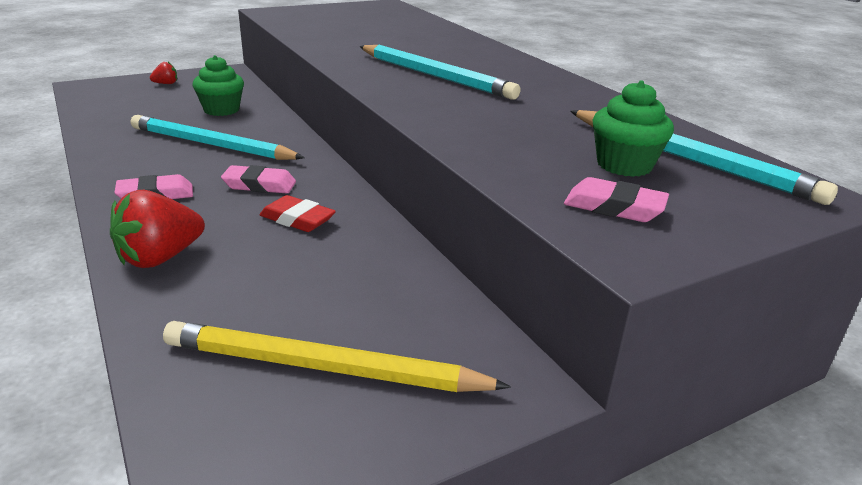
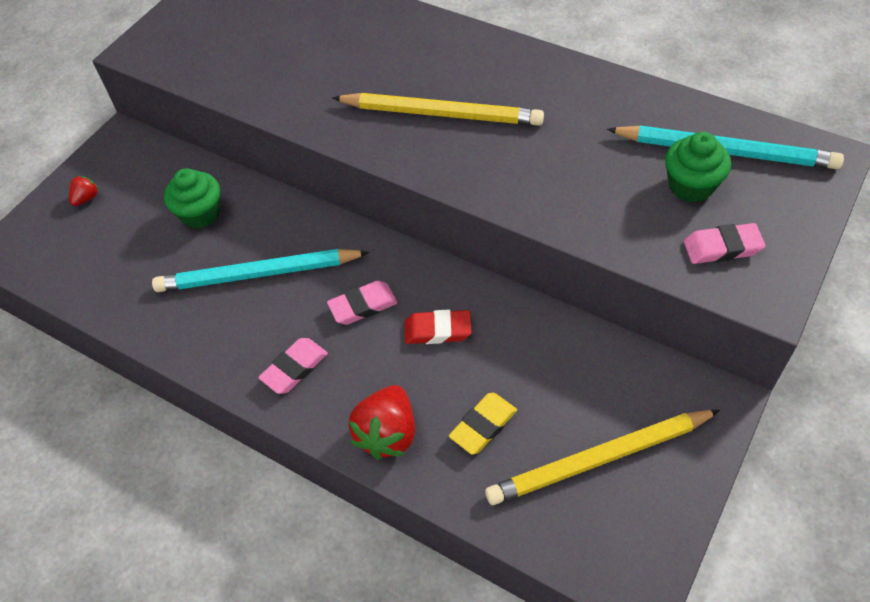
camera: 25 degrees left, 25 degrees up
(246, 290) = (483, 425): none -> yellow eraser
(434, 76) = (441, 114): turquoise pencil -> yellow pencil

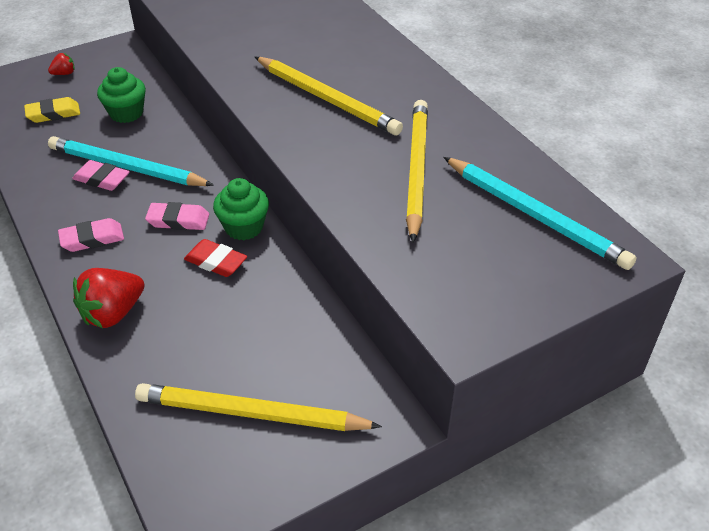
camera: 25 degrees right, 10 degrees down
(483, 425) = (186, 343): yellow eraser -> yellow eraser (53, 113)
(589, 153) = (416, 170): none -> yellow pencil
(691, 186) = (479, 227): green cupcake -> green cupcake (244, 227)
(722, 247) = (461, 283): pink eraser -> pink eraser (102, 179)

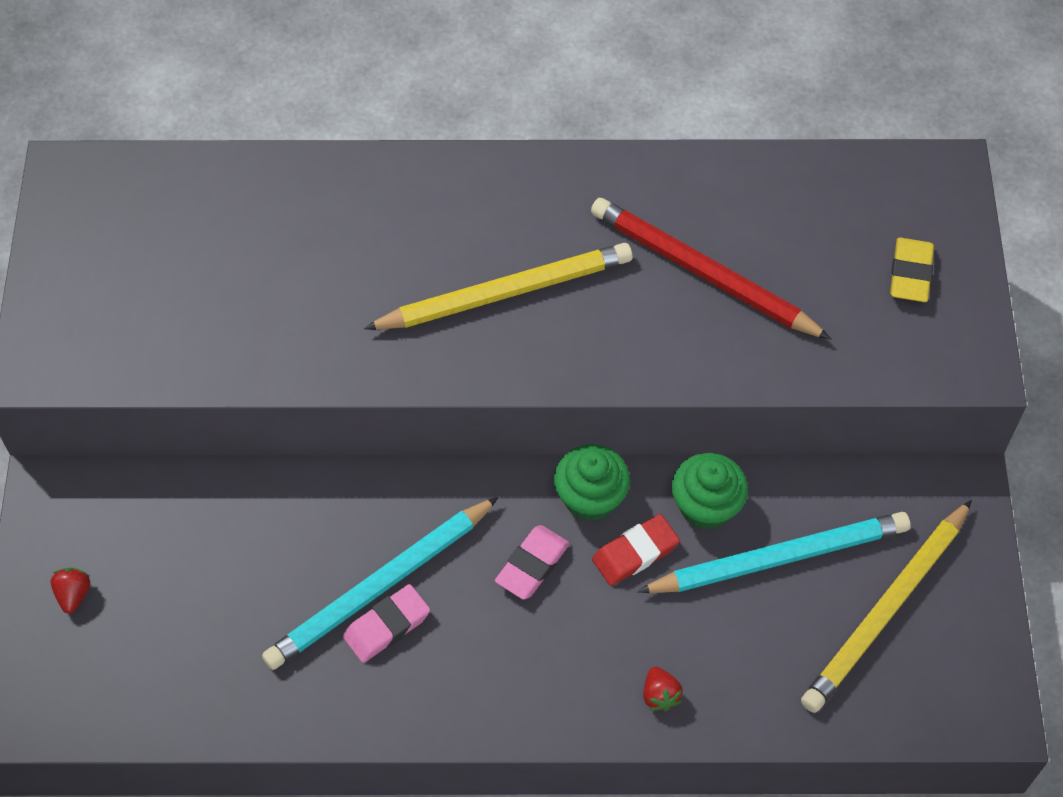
camera: 60 degrees left, 15 degrees up
(53, 113) = (178, 641): yellow eraser -> yellow eraser (910, 273)
(92, 239) = (507, 676): pink eraser -> none
(113, 313) = (660, 695): red strawberry -> red strawberry, size x0.50
(126, 113) = (246, 544): green cupcake -> green cupcake (706, 506)
(416, 170) = (703, 273): yellow pencil -> red pencil
(535, 215) = (842, 209): turquoise pencil -> turquoise pencil (779, 558)

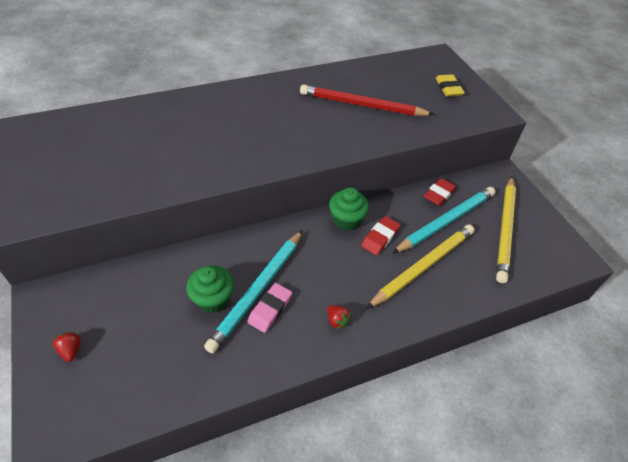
camera: 25 degrees left, 10 degrees down
(505, 293) = (274, 130): yellow pencil -> yellow pencil (423, 266)
(532, 565) = (333, 257): pink eraser -> none
(660, 695) = (428, 298): red strawberry -> red strawberry (337, 321)
(706, 506) = (401, 209): green cupcake -> green cupcake (213, 299)
(799, 495) = (439, 194): none -> red eraser

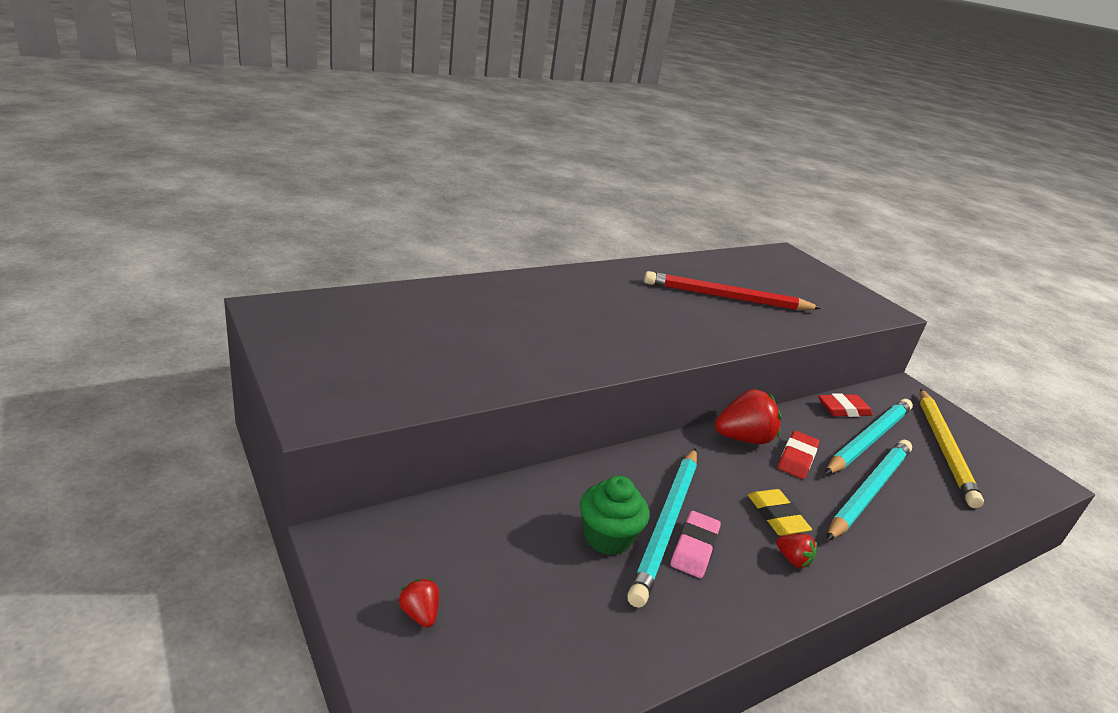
camera: 10 degrees left, 20 degrees down
(346, 220) = (743, 438): green cupcake -> red strawberry
(423, 266) = (869, 491): yellow pencil -> turquoise pencil
(439, 194) = (843, 409): red eraser -> red eraser turned 45 degrees clockwise
(448, 88) = (818, 285): yellow eraser -> yellow eraser (776, 516)

